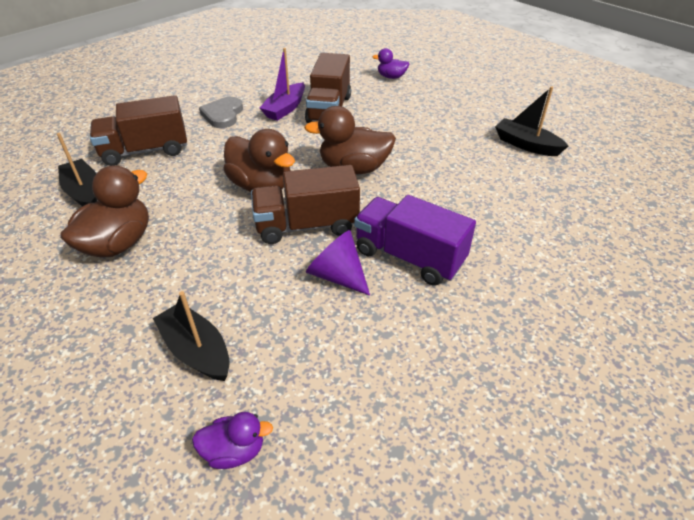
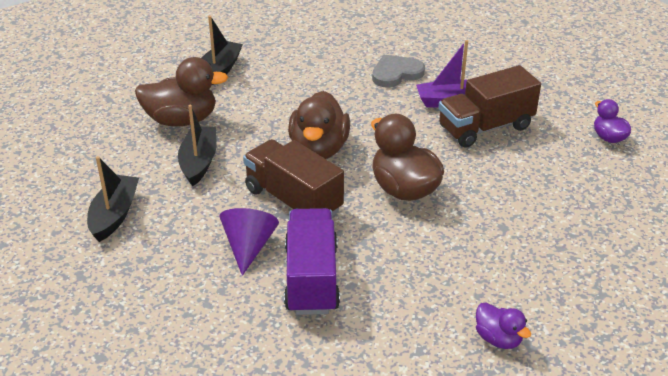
camera: 55 degrees right, 5 degrees down
(145, 151) = (298, 66): brown truck -> none
(234, 451) = (48, 276): purple duck -> purple duck (498, 339)
(526, 145) = (596, 295): black boat -> black boat (199, 162)

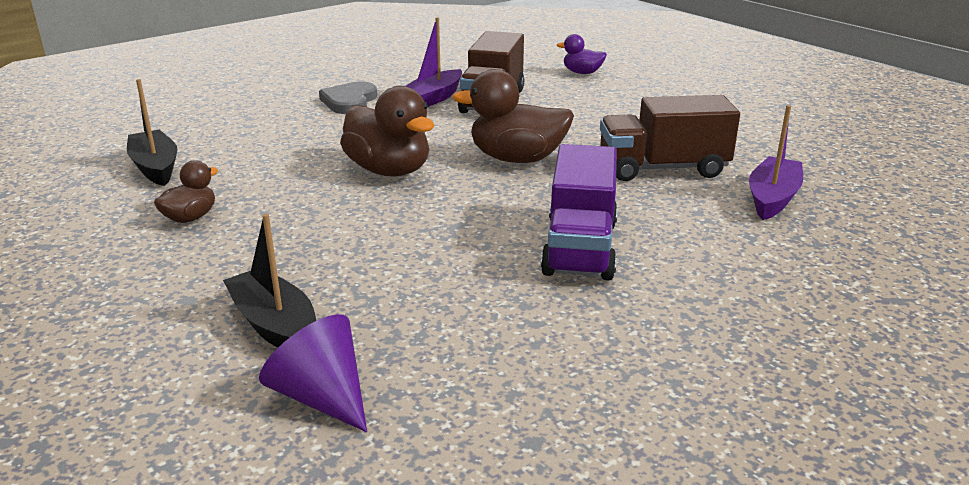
camera: 50 degrees left, 10 degrees down
(181, 120) = (190, 218): brown duck -> brown duck, size x0.54
(199, 162) = (285, 236): black boat -> none
(249, 246) = (477, 261): purple cone -> purple cone (322, 396)
(293, 200) = (444, 211): brown truck -> brown truck (662, 168)
(311, 279) = (580, 248): purple truck -> purple truck turned 120 degrees counterclockwise
(498, 339) = (772, 198): purple duck -> purple boat

